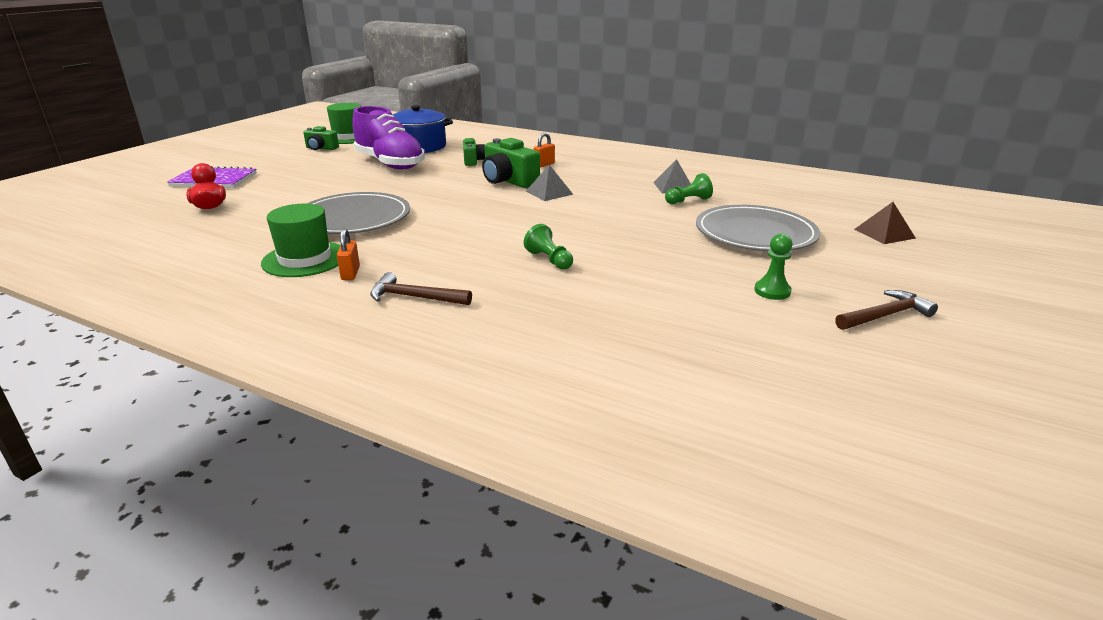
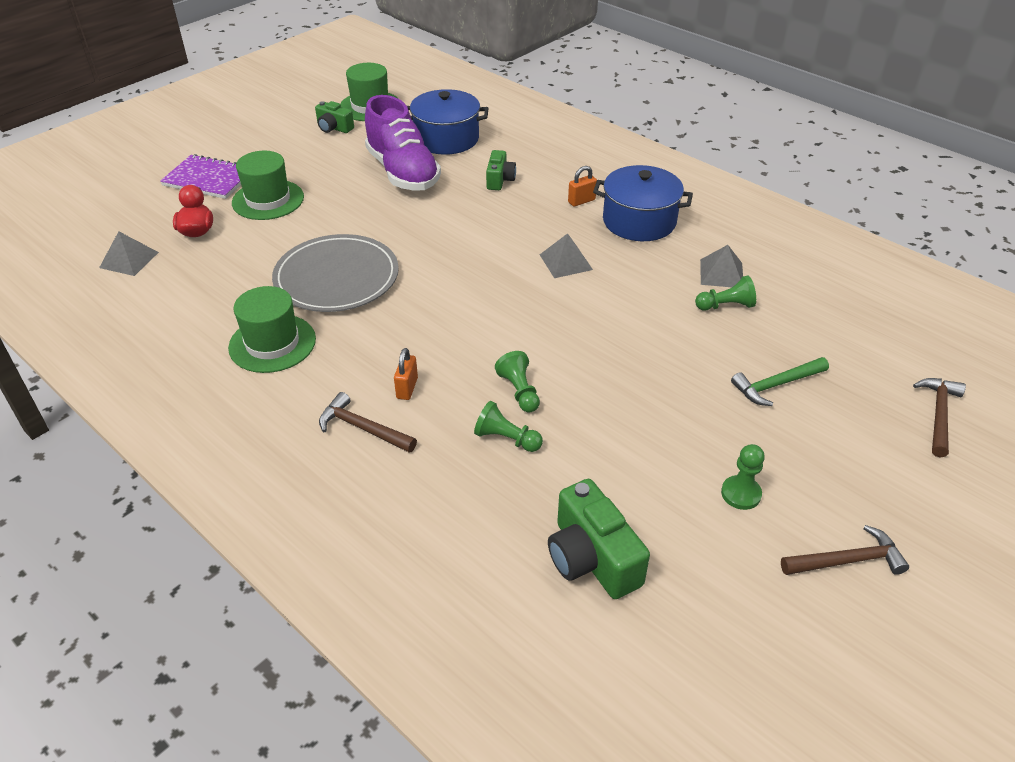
camera: 15 degrees right, 15 degrees up
(143, 228) = (129, 260): none -> grey pyramid
(274, 186) = (268, 200): none -> green hat
(350, 273) = (311, 376): orange padlock -> orange padlock (407, 388)
(508, 181) = (527, 230): green camera -> green camera (591, 558)
(553, 287) = (506, 439): none -> green pawn
(595, 170) = (639, 221): none -> blue pot
(755, 233) = (776, 385): grey plate -> green hammer
(884, 233) = (938, 414): brown pyramid -> brown hammer

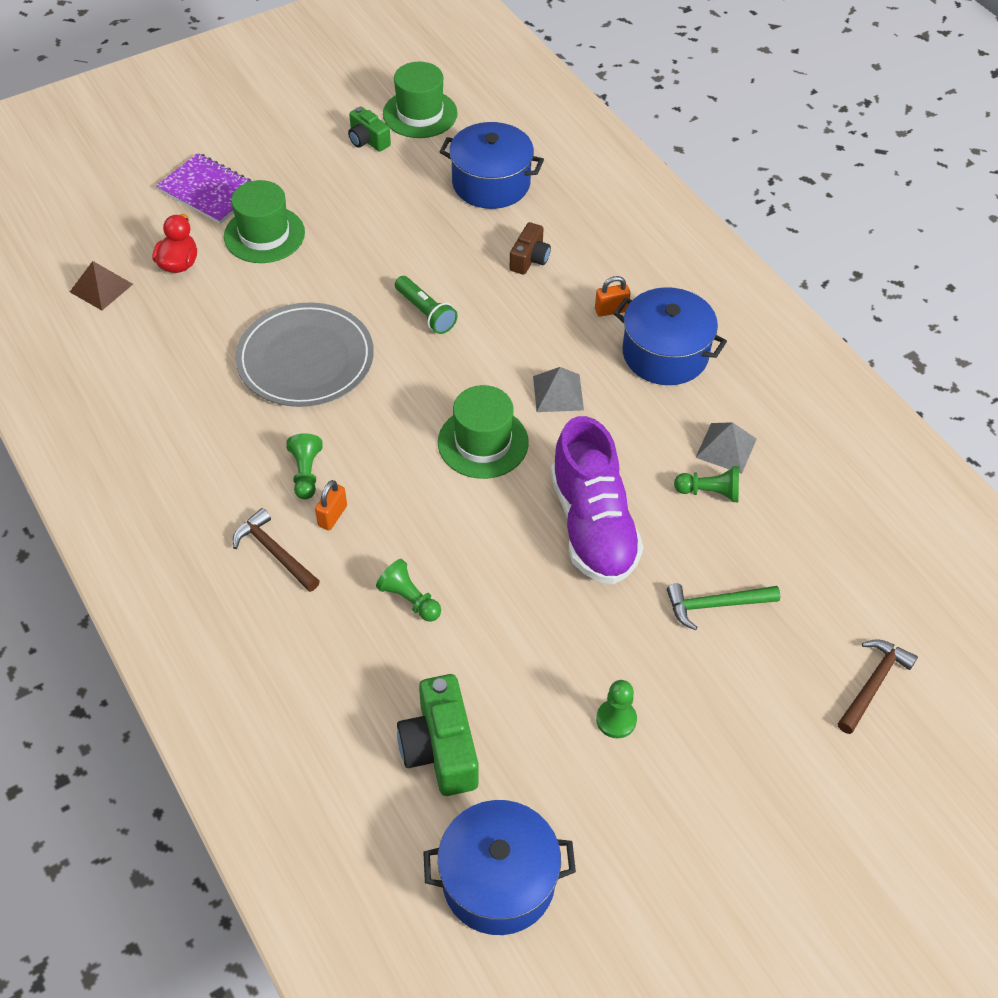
camera: 15 degrees right, 10 degrees up
(129, 260) = (101, 288): grey pyramid -> brown pyramid
(272, 343) = (216, 429): green hat -> green hat (483, 442)
(403, 172) = (424, 225): purple shoe -> purple shoe (593, 525)
(429, 228) = (425, 313): none -> green flashlight
(500, 180) = (529, 259): green camera -> brown camera
(519, 391) = (443, 547): green pawn -> green pawn (306, 473)
(704, 665) = (498, 880): none -> blue pot
(847, 560) = (686, 817): brown hammer -> none

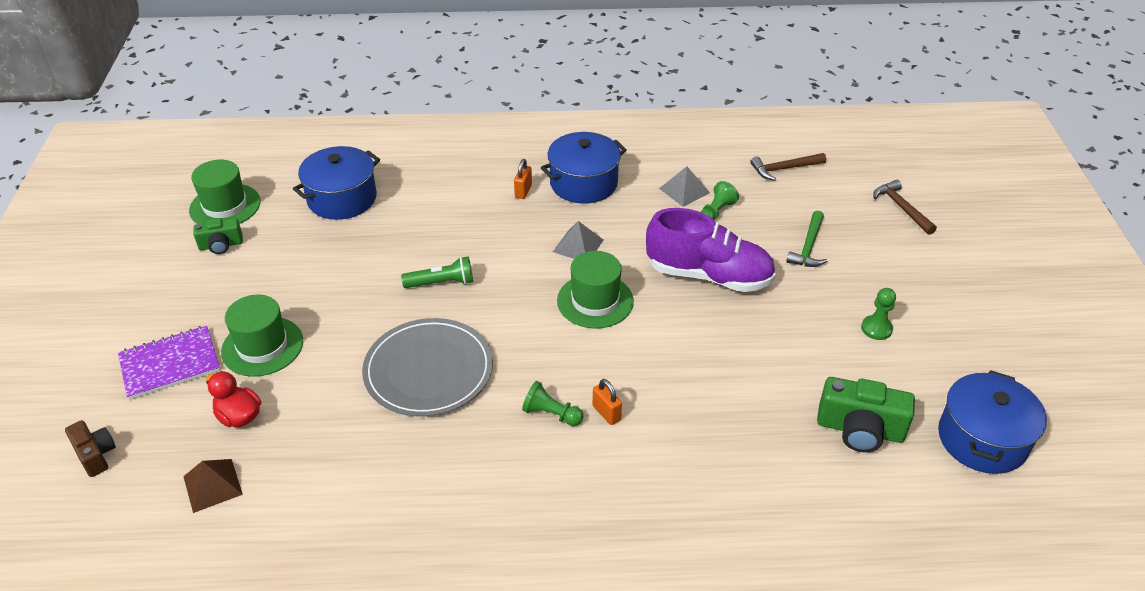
camera: 60 degrees left, 10 degrees down
(274, 552) = (619, 463): brown hammer -> brown hammer (784, 169)
(409, 599) = (716, 397): green pawn -> none
(529, 259) = (438, 209): brown camera -> brown camera (95, 455)

